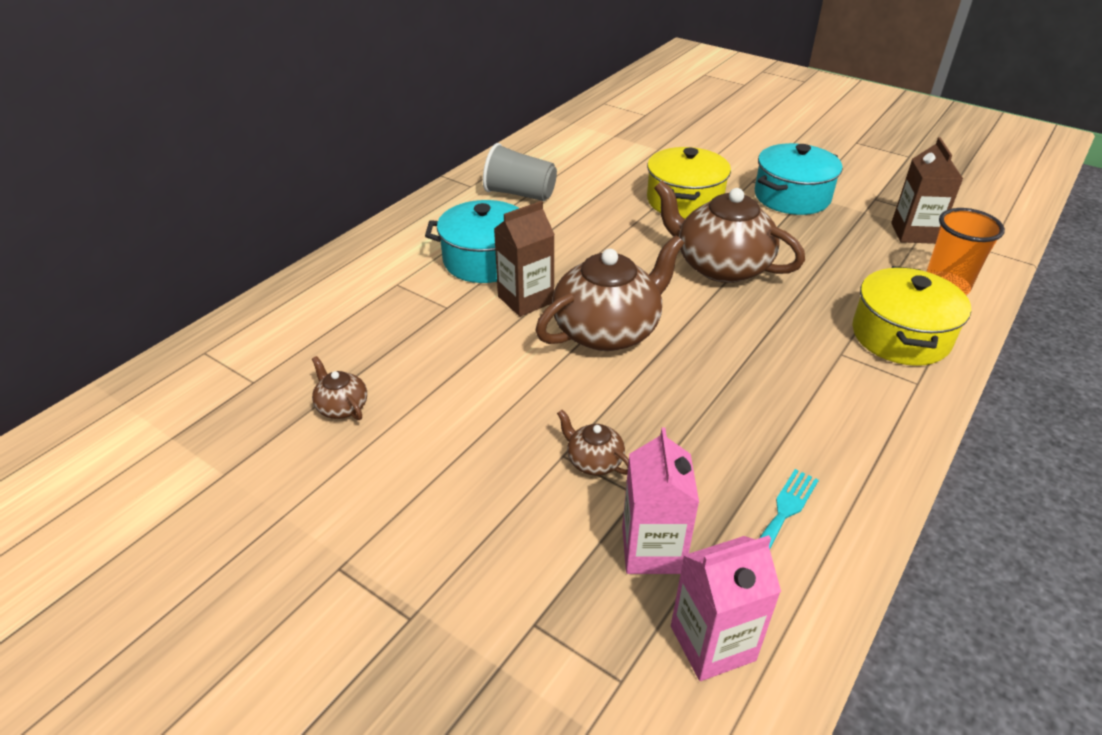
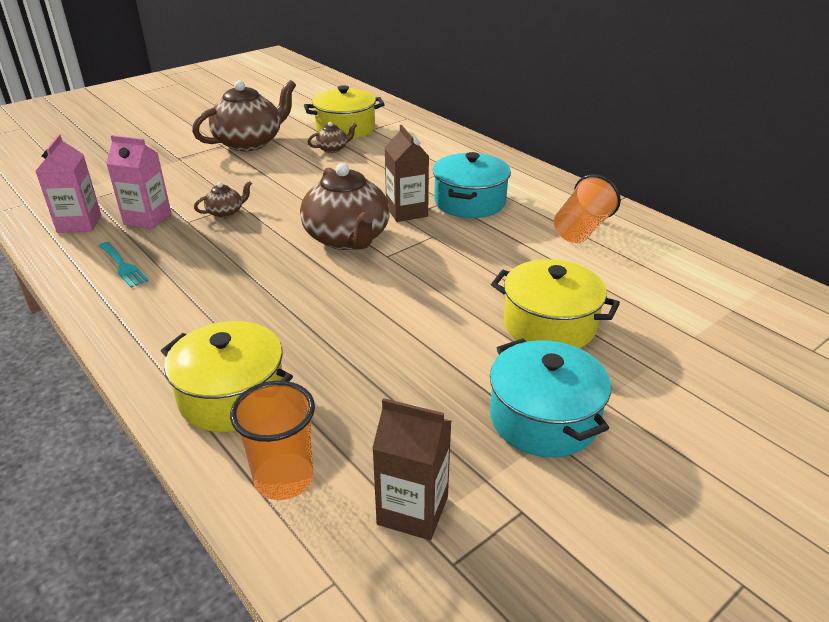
camera: 105 degrees right, 5 degrees down
(251, 413) = (345, 128): none -> yellow pot
(520, 194) = (582, 229): grey cup -> orange cup
(721, 266) = (409, 315): brown teapot -> brown teapot (250, 142)

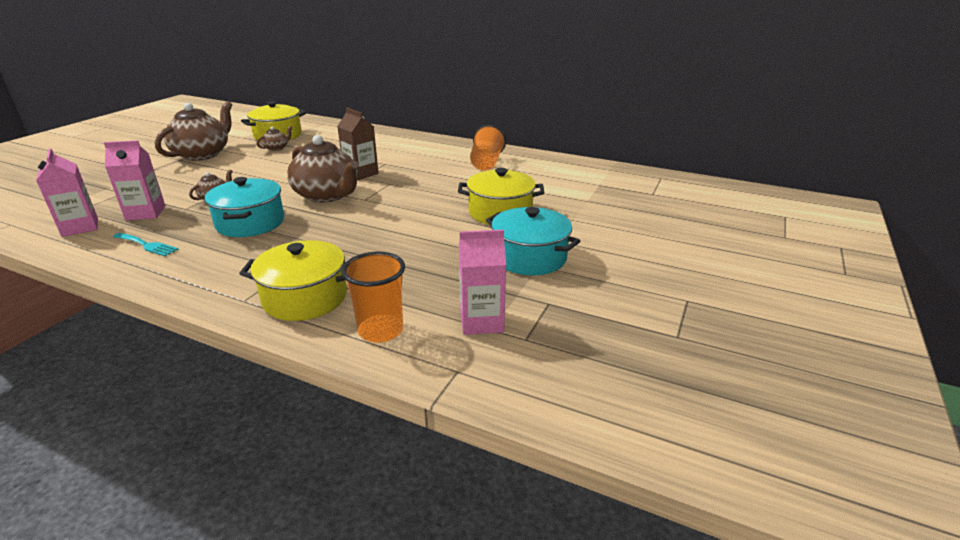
camera: 25 degrees left, 5 degrees down
(412, 510) = (481, 321): brown carton -> pink carton
(470, 202) = (402, 161): turquoise pot -> turquoise pot (250, 223)

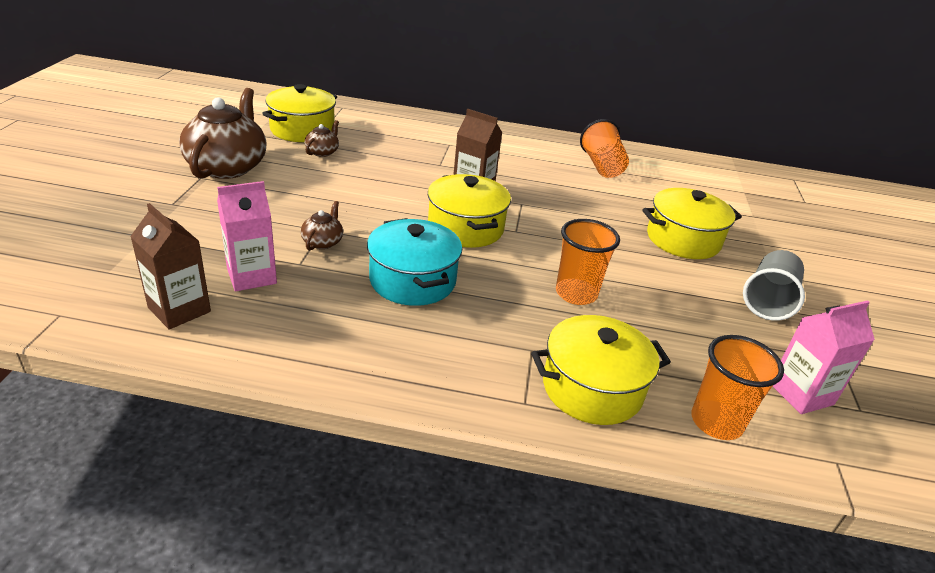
camera: 20 degrees left, 5 degrees up
(80, 227) = (179, 310): pink carton -> brown carton
(146, 245) = (310, 331): turquoise fork -> none
(327, 195) = (465, 228): brown teapot -> yellow pot
(365, 240) = (576, 294): none -> orange cup
(529, 257) = (768, 300): turquoise pot -> grey cup

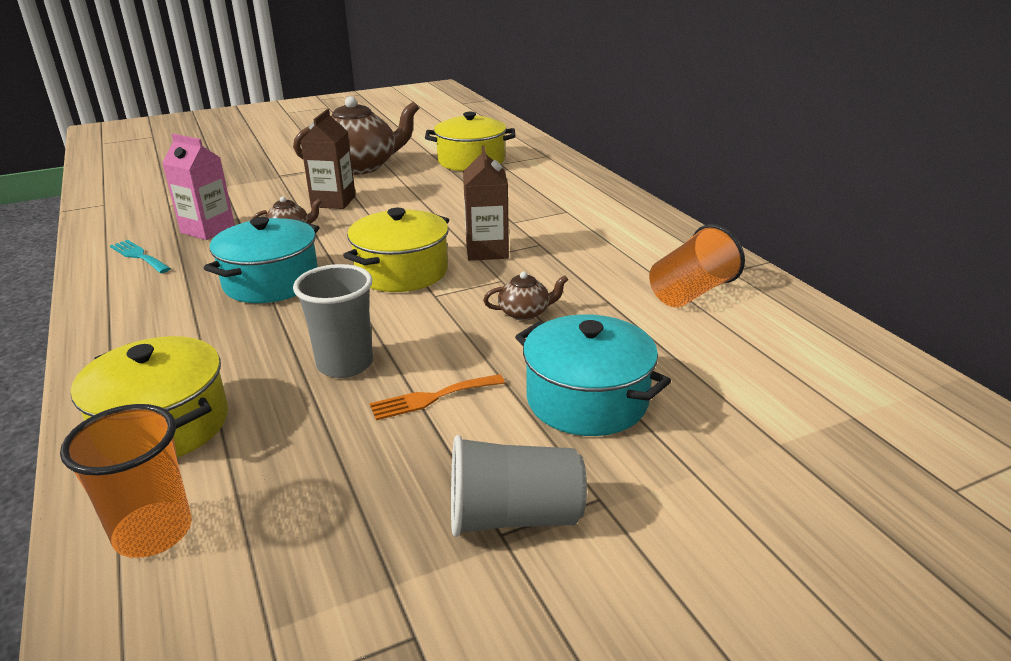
camera: 60 degrees right, 5 degrees down
(179, 310) = (139, 227): brown carton -> brown carton (333, 201)
(257, 327) = (139, 256): none -> turquoise fork
(322, 152) = (445, 179): brown teapot -> brown teapot (525, 313)
(576, 294) = (345, 364): orange cup -> grey cup
(643, 280) = (432, 398): none -> orange fork
(683, 239) = (587, 400): yellow pot -> turquoise pot
(801, 394) = (276, 604): pink carton -> none

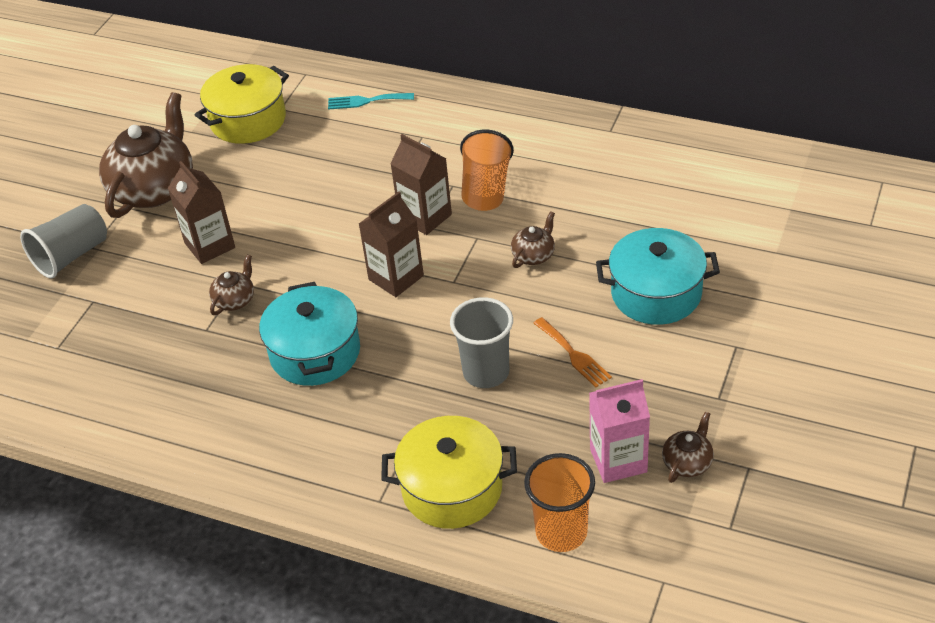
camera: 40 degrees left, 15 degrees up
(139, 256) = (152, 408): turquoise fork -> turquoise fork (366, 101)
(208, 230) = (156, 345): pink carton -> pink carton (618, 460)
(364, 571) = (687, 462): none -> brown teapot
(402, 272) = (396, 277): yellow pot -> brown carton
(432, 398) = (573, 355): orange fork -> orange fork turned 60 degrees counterclockwise
(513, 517) = (712, 386): grey cup -> grey cup (71, 255)
(691, 293) = (610, 168): orange cup -> orange cup (486, 189)

